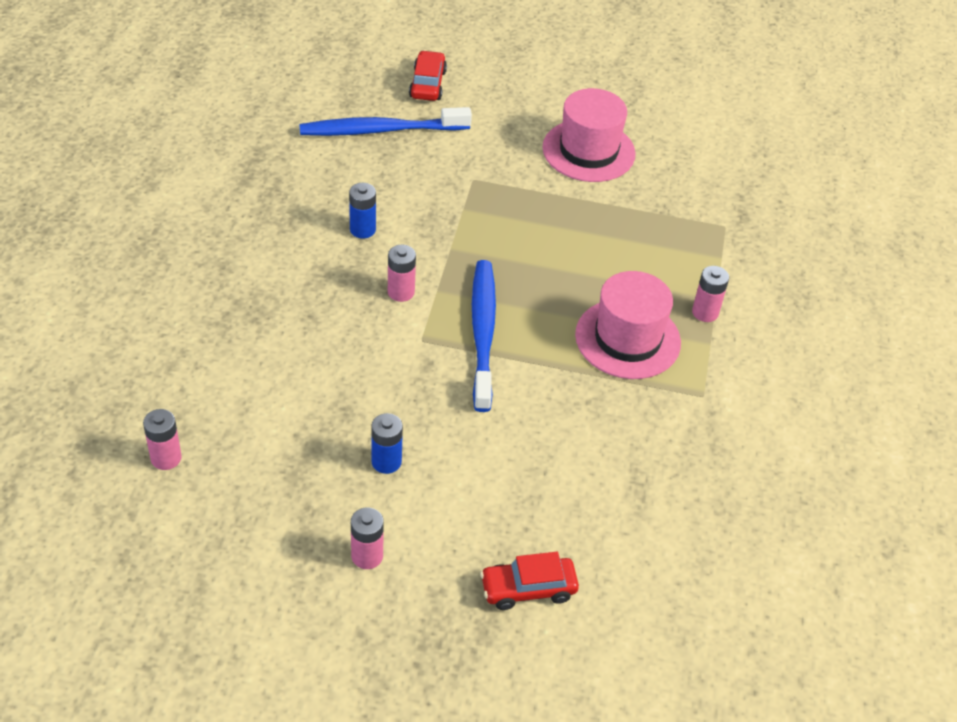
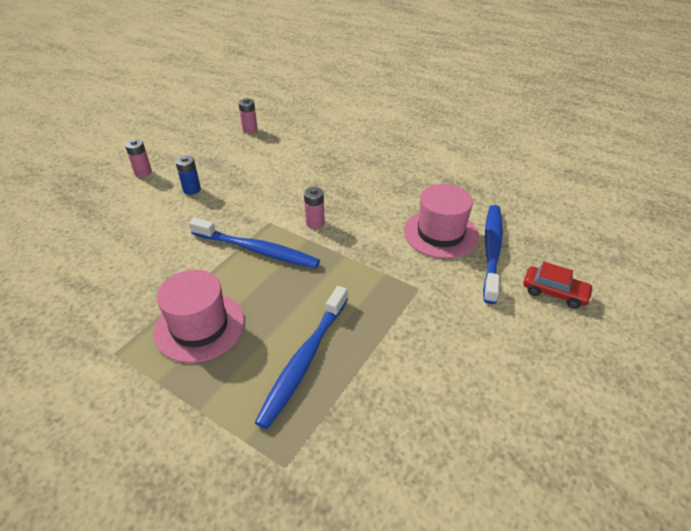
camera: 115 degrees right, 5 degrees down
(362, 229) = (382, 219): blue battery -> none
(528, 589) = (69, 218): red car -> none
(588, 151) = (437, 383): pink hat -> pink hat (440, 233)
(617, 242) = (304, 360): none -> blue toothbrush
(705, 312) = (190, 393): pink battery -> none

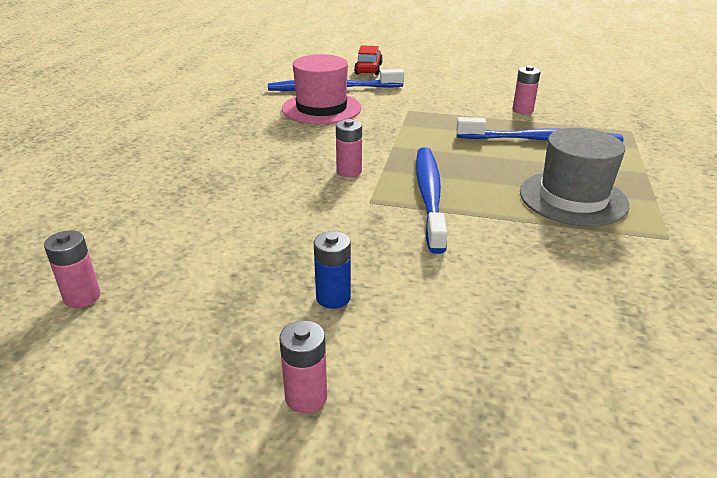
camera: 110 degrees left, 10 degrees down
(199, 326) = (573, 198): pink hat -> grey hat
(384, 383) = (522, 110): none -> pink battery

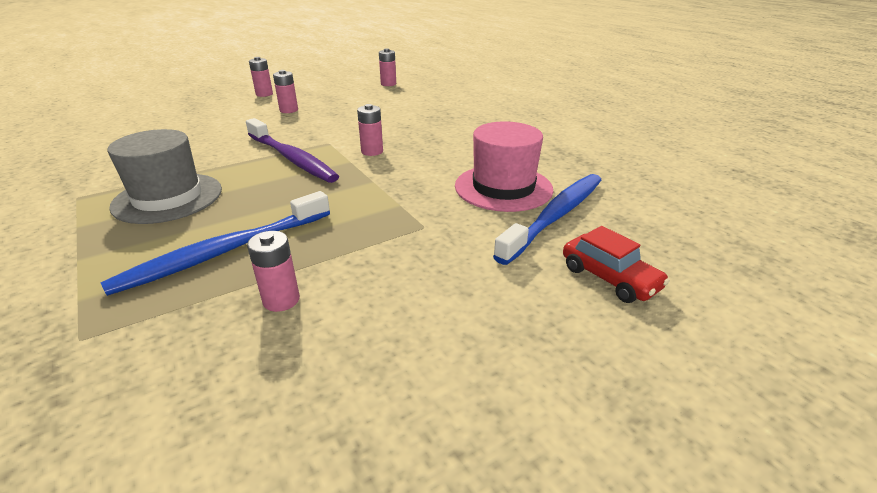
camera: 135 degrees right, 0 degrees up
(333, 297) = (289, 110): blue battery -> pink battery
(429, 196) = (291, 158): blue toothbrush -> purple toothbrush

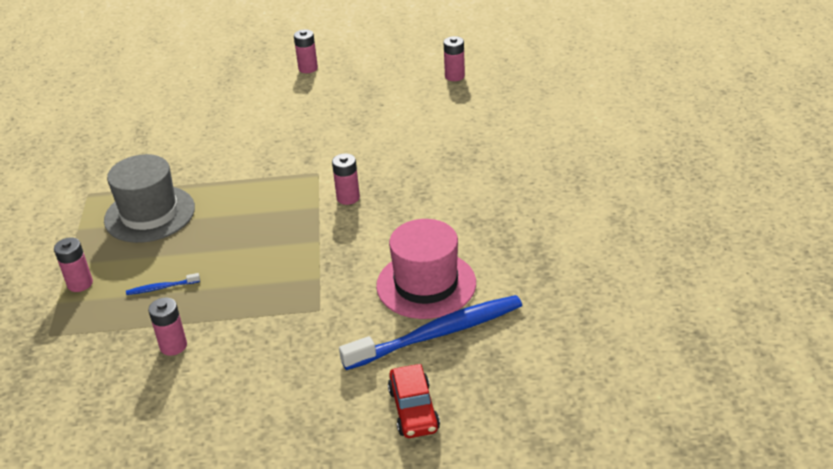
camera: 30 degrees right, 5 degrees up
(225, 251) = (162, 288): blue toothbrush -> blue toothbrush, size x0.41
(289, 110) = (314, 106): pink battery -> pink battery (80, 284)
(291, 158) = (271, 188): purple toothbrush -> none

